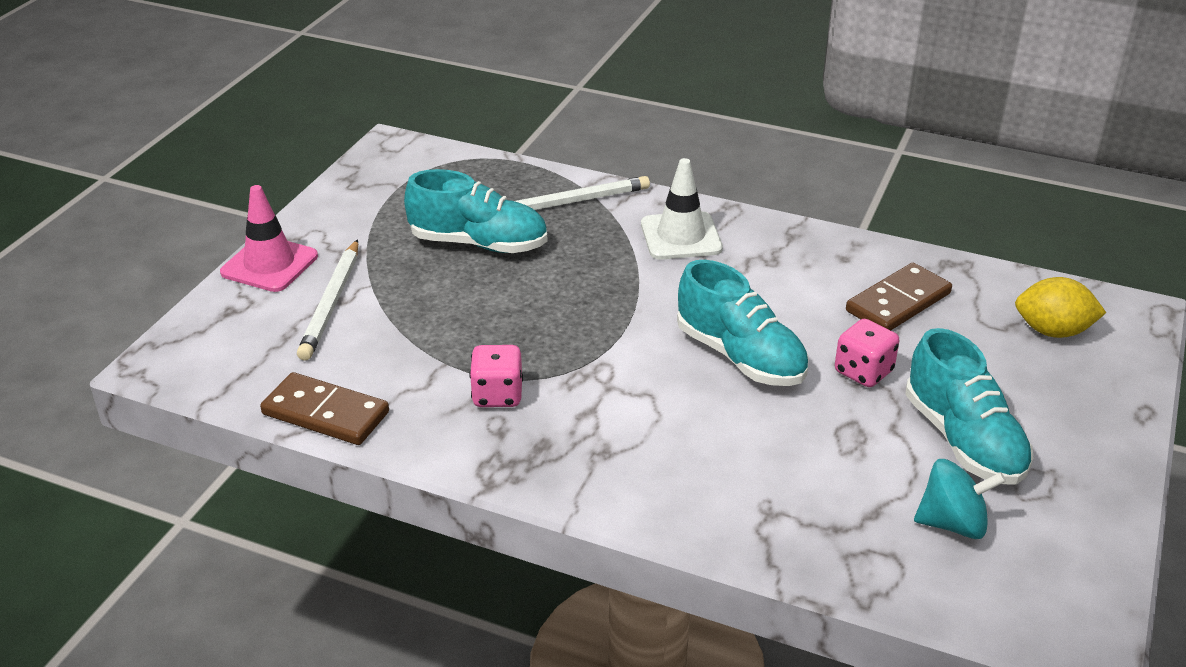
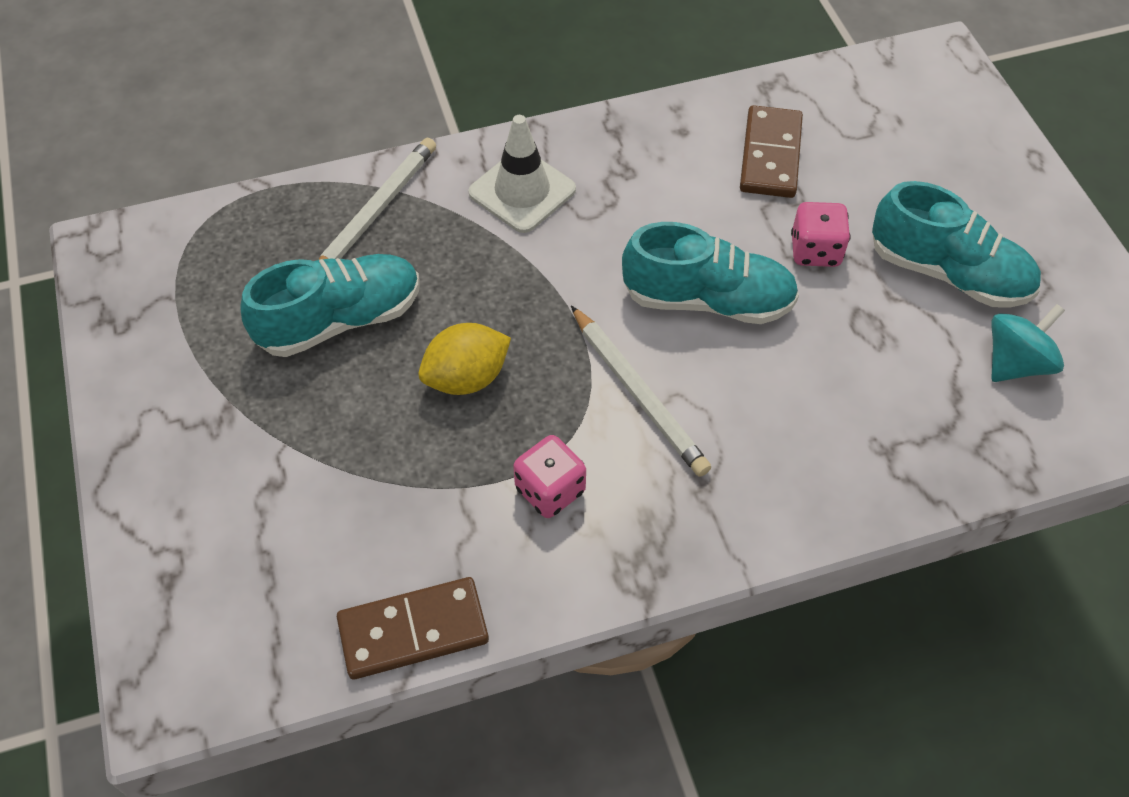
camera: 40 degrees left, 20 degrees up
(269, 264) = (144, 490): pink traffic cone -> none
(331, 303) = (270, 494): white pencil -> white pencil (638, 394)
(1052, 331) = (906, 114): yellow lemon -> yellow lemon (466, 378)

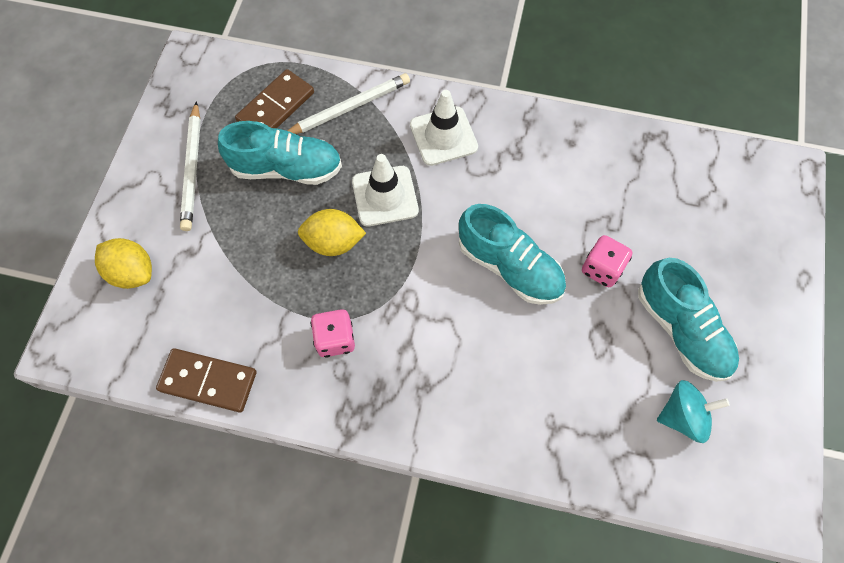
camera: 30 degrees right, 10 degrees up
(206, 551) = (132, 272): none -> yellow lemon
(496, 292) = (385, 196): none -> white traffic cone
(638, 394) = (426, 306): white pencil -> white pencil (193, 169)
(770, 155) = (617, 187): brown domino -> brown domino (276, 107)

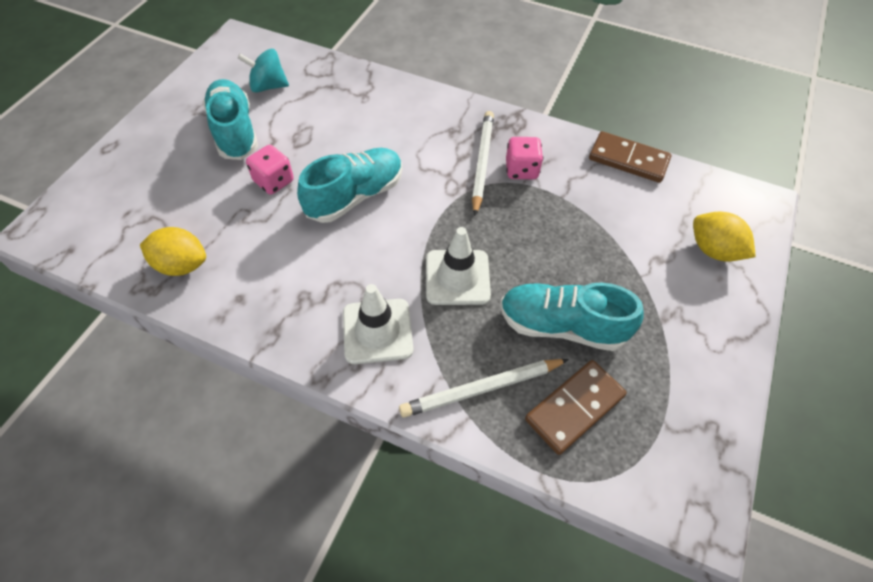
camera: 170 degrees left, 10 degrees down
(193, 169) = (670, 344): white pencil -> white pencil (482, 162)
(333, 242) = (516, 243): yellow lemon -> yellow lemon (182, 265)
(509, 267) = (355, 196): turquoise shoe -> turquoise shoe turned 90 degrees clockwise

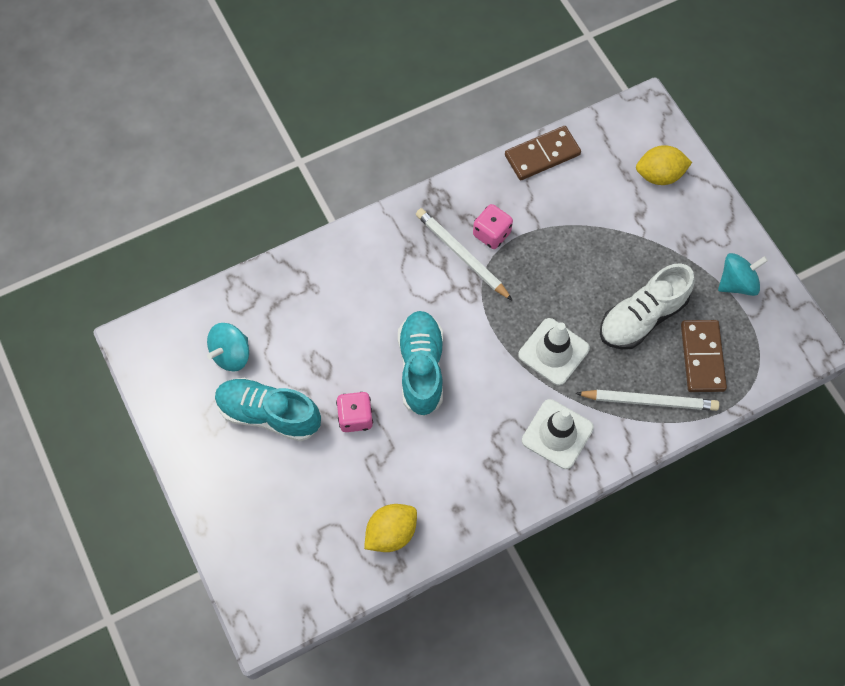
camera: 50 degrees left, 10 degrees up
(481, 389) = (649, 401): white pencil -> white pencil turned 105 degrees counterclockwise
(562, 326) = (642, 317): turquoise shoe -> white shoe
(686, 387) = (737, 283): none -> turquoise spinning top

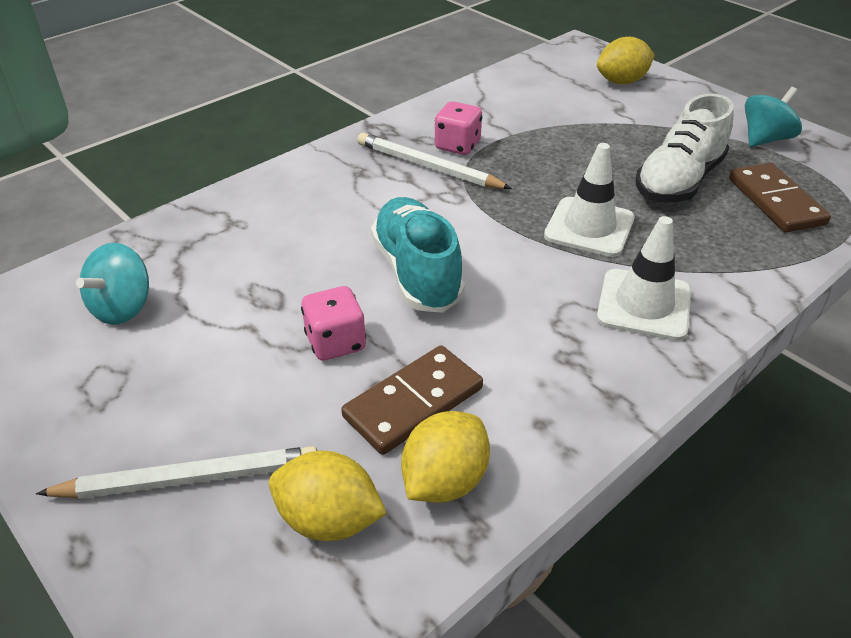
camera: 15 degrees left, 25 degrees down
(269, 414) = (193, 365): turquoise shoe -> none
(325, 540) = (329, 520): none -> yellow lemon
(542, 155) = (486, 86): brown domino -> brown domino (413, 403)
(649, 401) = (742, 250): white pencil -> white pencil (189, 478)

